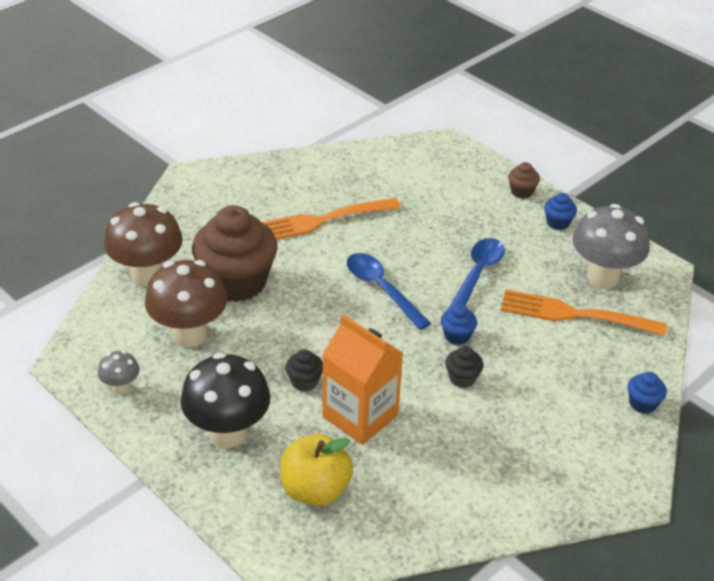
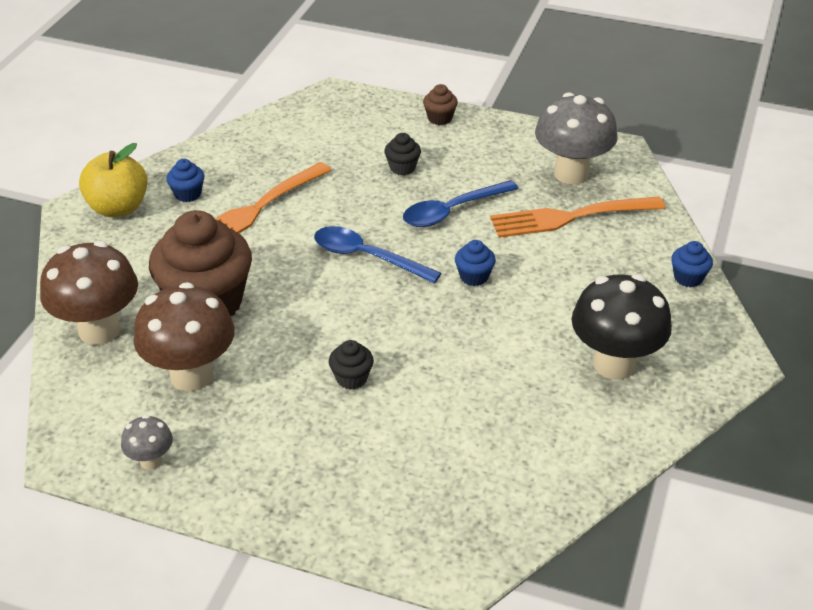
camera: 25 degrees left, 0 degrees up
(228, 433) = (306, 462): black mushroom -> black mushroom (614, 364)
(315, 489) = (439, 483): yellow apple -> yellow apple (118, 208)
(360, 416) = (433, 391): orange carton -> none
(462, 378) = (508, 315): black cupcake -> black cupcake (402, 167)
(477, 275) = (452, 211): blue spoon -> blue spoon turned 120 degrees counterclockwise
(558, 223) = (494, 137): blue cupcake -> blue cupcake (188, 194)

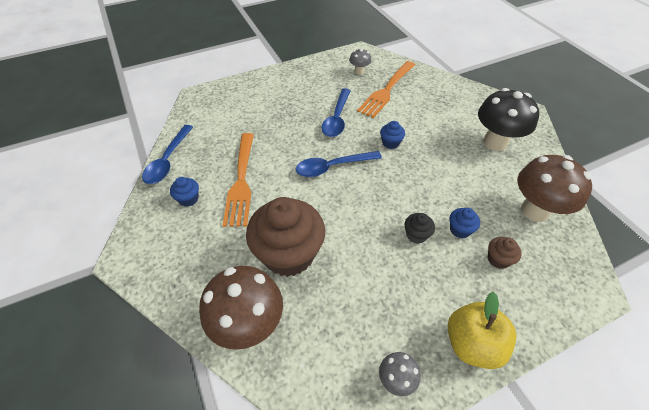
camera: 45 degrees left, 10 degrees up
(118, 208) = (154, 237): yellow apple -> yellow apple (472, 343)
(191, 375) = (341, 304): brown mushroom -> brown mushroom (534, 211)
(217, 146) = (168, 160): none -> blue spoon
(402, 167) = (285, 112): black cupcake -> none
(440, 118) = (268, 78): brown cupcake -> brown cupcake (498, 259)
(571, 174) = (359, 71): grey mushroom -> grey mushroom, size x0.48
(688, 278) = (462, 88): blue cupcake -> blue cupcake (460, 230)

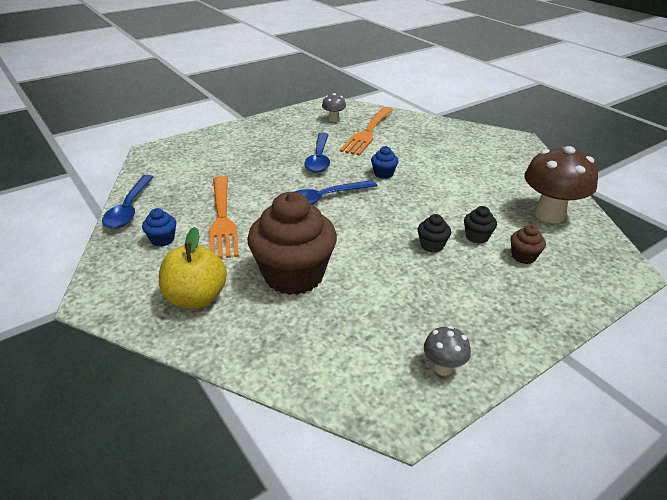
camera: 10 degrees left, 15 degrees down
(249, 325) = (263, 341): brown mushroom -> none
(460, 230) = (477, 237): blue cupcake -> black cupcake
(472, 343) = (516, 327): yellow apple -> yellow apple (196, 298)
(495, 142) = (493, 165): black mushroom -> none

